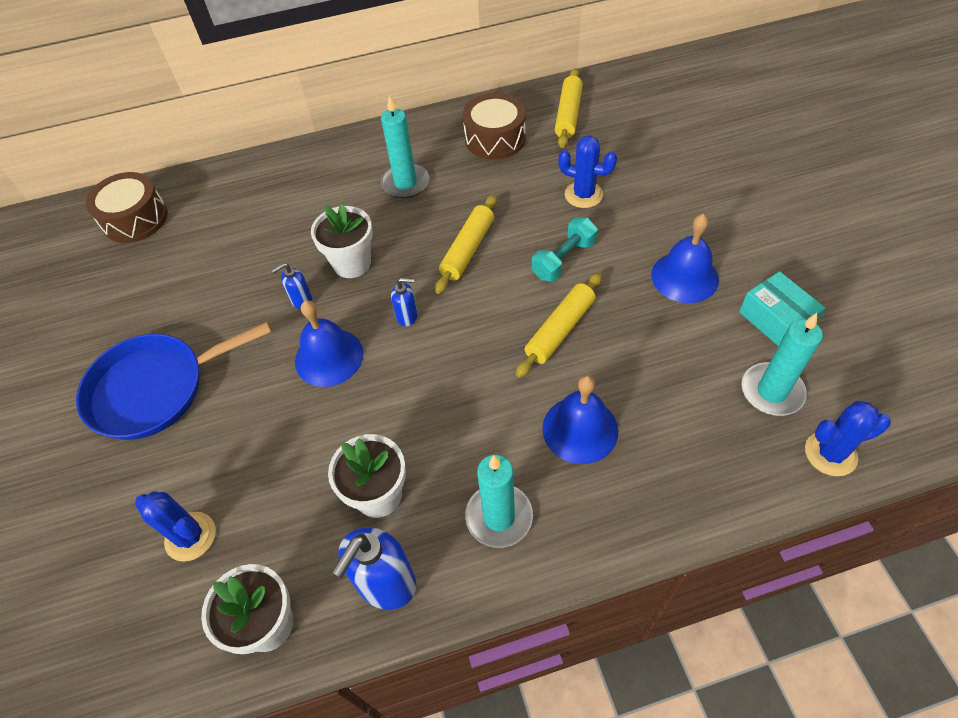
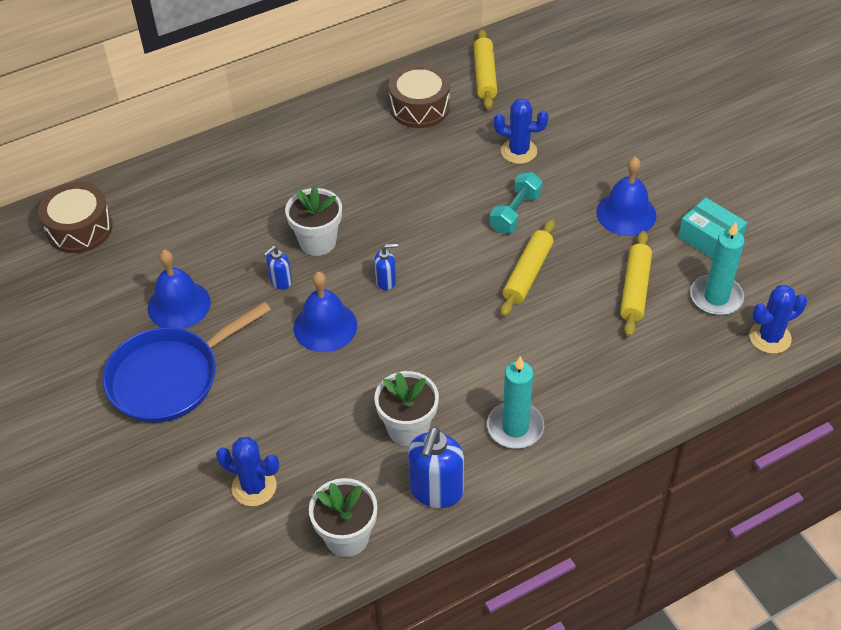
camera: 15 degrees left, 5 degrees down
(405, 183) = (345, 160): turquoise candle -> none
(468, 250) = (424, 215): yellow rolling pin -> yellow rolling pin (635, 289)
(580, 429) = (565, 351): blue bell -> blue bell (179, 305)

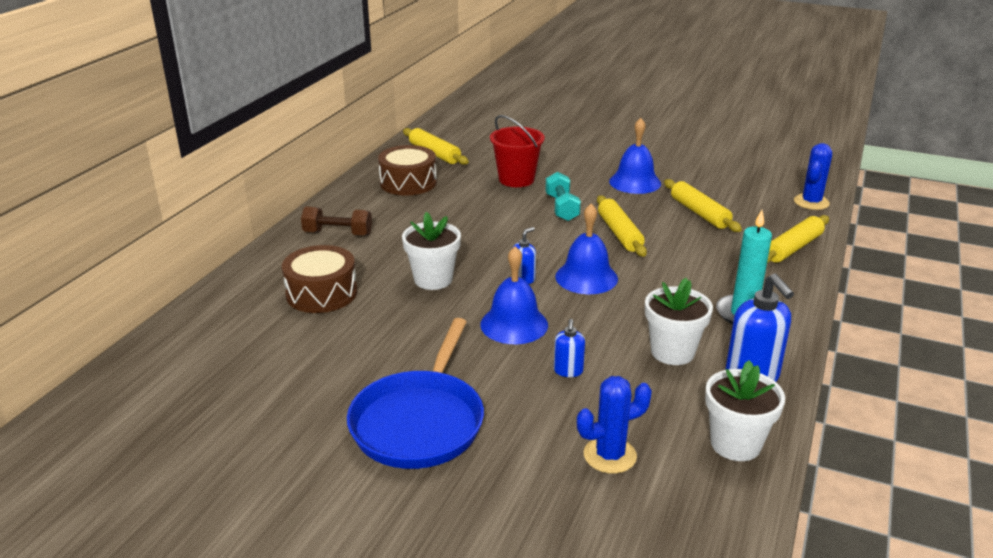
camera: 40 degrees left, 20 degrees down
(79, 228) = (179, 363): brown drum -> brown drum (322, 293)
(179, 305) = (359, 369): blue bell -> blue bell (586, 277)
(280, 281) = (435, 315): blue soap dispenser -> blue soap dispenser (568, 371)
(300, 146) = (338, 233): none -> brown dumbbell
(519, 151) = (516, 179): blue cactus -> red bucket
(664, 383) = (793, 248): none -> yellow rolling pin
(710, 239) = (703, 175): turquoise box -> none
(716, 297) = (752, 197): turquoise candle -> none

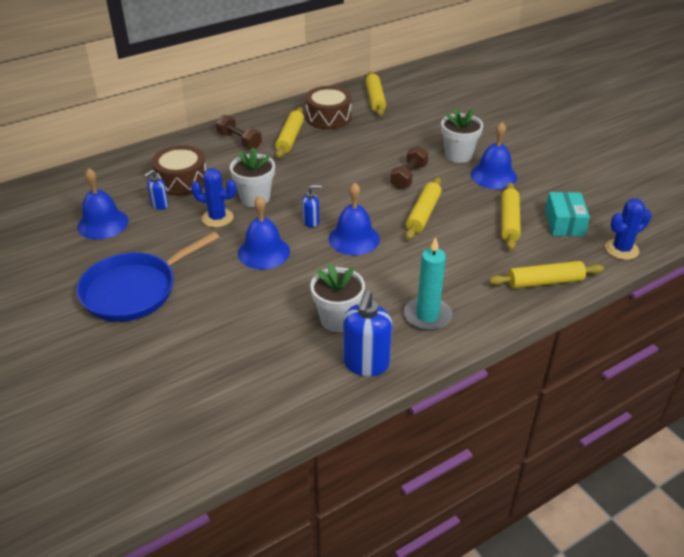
camera: 35 degrees right, 10 degrees up
(280, 372) = (103, 223): none -> blue bell
(393, 213) = (290, 138): none -> yellow rolling pin
(516, 179) = (406, 141): red bucket -> none
(562, 208) = (408, 177): turquoise dumbbell -> brown dumbbell
(568, 371) = (255, 300): blue soap dispenser -> blue soap dispenser (159, 205)
(609, 455) = (207, 366): blue cactus -> blue cactus (217, 218)
(735, 444) = (291, 401): white flower pot -> white flower pot (458, 155)
(742, 198) = (564, 223): none -> turquoise box

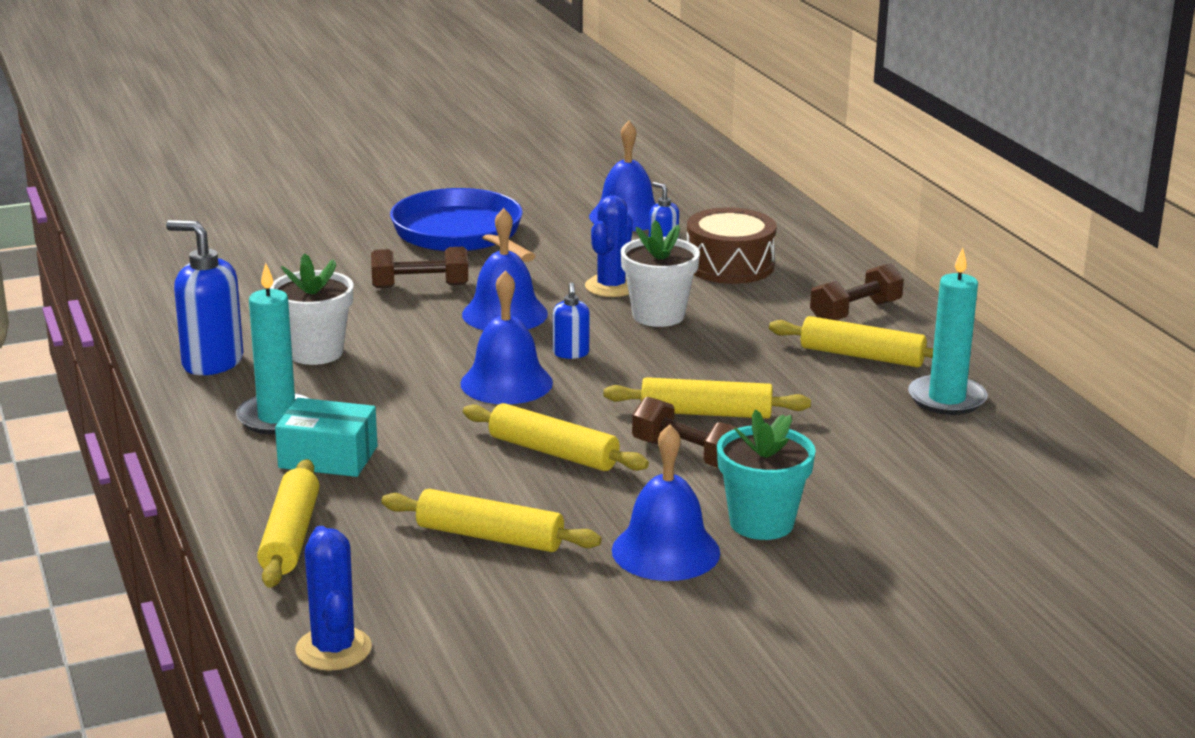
camera: 100 degrees right, 15 degrees down
(227, 293) = (420, 286): none -> brown dumbbell
(328, 117) = (946, 399): brown drum -> turquoise candle
(375, 99) = (1035, 458): yellow rolling pin -> yellow rolling pin (706, 413)
(458, 155) = (761, 523): white flower pot -> turquoise flower pot
(564, 223) = (456, 600): turquoise box -> turquoise box (328, 457)

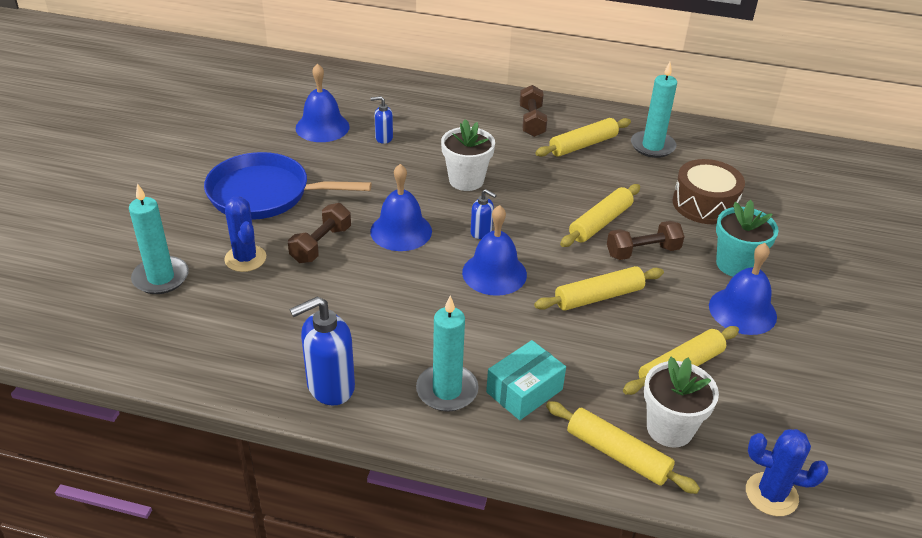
camera: 55 degrees left, 15 degrees up
(265, 241) = (161, 278): none -> turquoise candle
(315, 352) = (368, 331): white flower pot -> white flower pot (669, 428)
(611, 287) = (410, 177): blue cactus -> blue cactus (245, 258)
(729, 265) = (431, 128): brown drum -> brown drum (704, 204)

